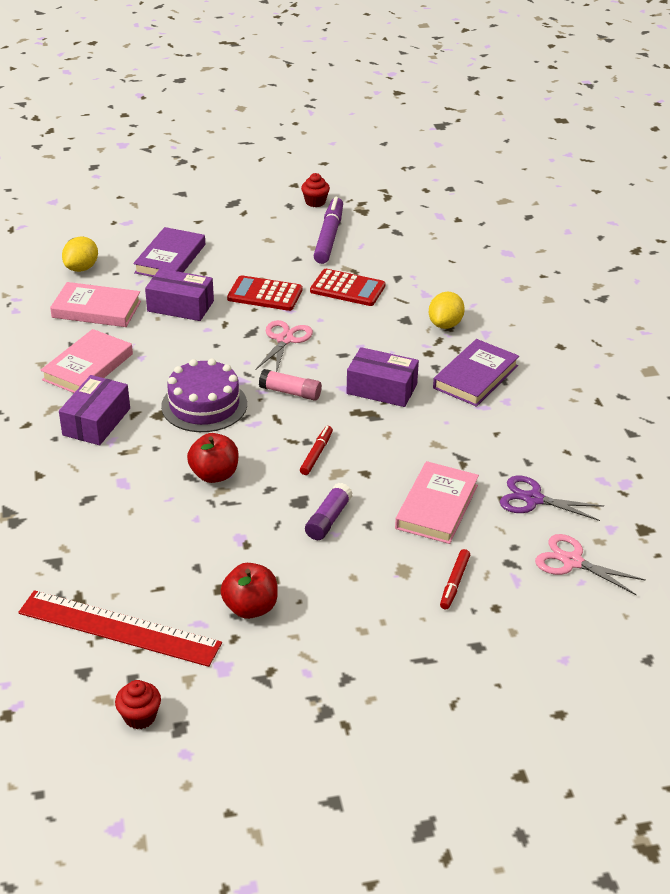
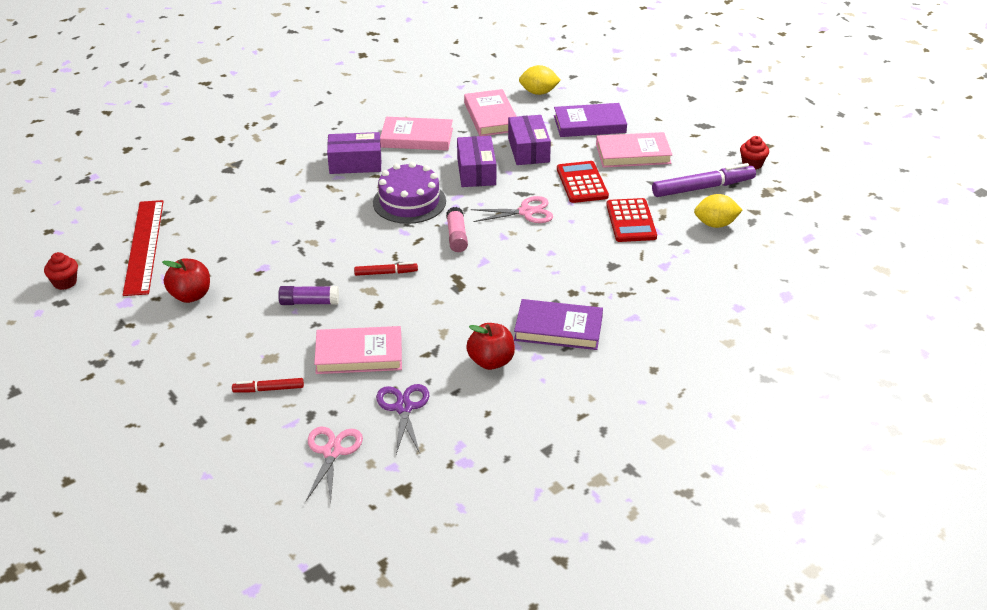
camera: 65 degrees right, 0 degrees up
(214, 475) = (328, 233): red apple -> red apple (491, 361)
(243, 253) = (633, 154): none -> pink book
(382, 389) = (498, 281): purple box -> purple box (476, 171)
(445, 324) = (625, 290): yellow lemon -> yellow lemon (715, 224)

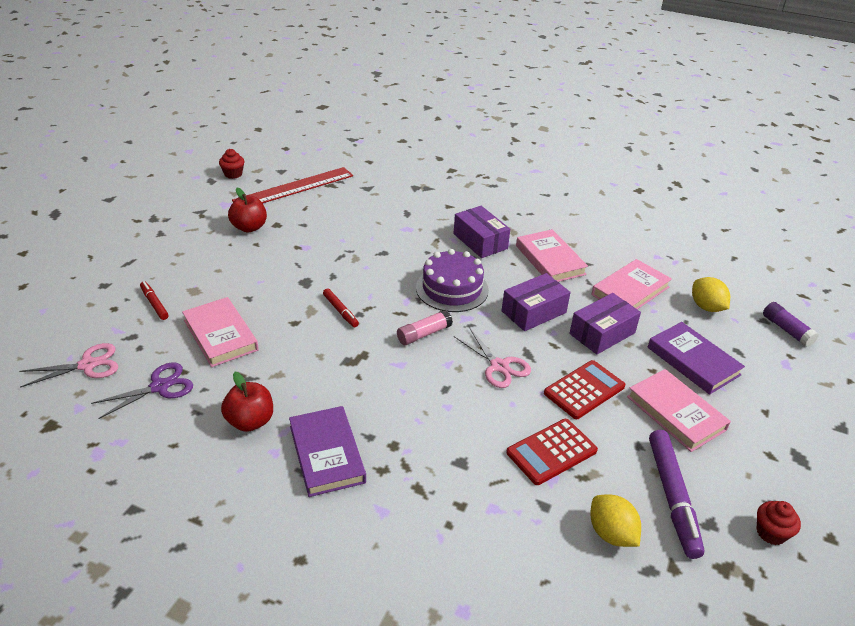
camera: 60 degrees right, 0 degrees up
(309, 302) = (274, 285): purple glue stick -> purple glue stick (786, 330)
(703, 188) = (672, 497): purple marker -> purple marker turned 45 degrees clockwise

